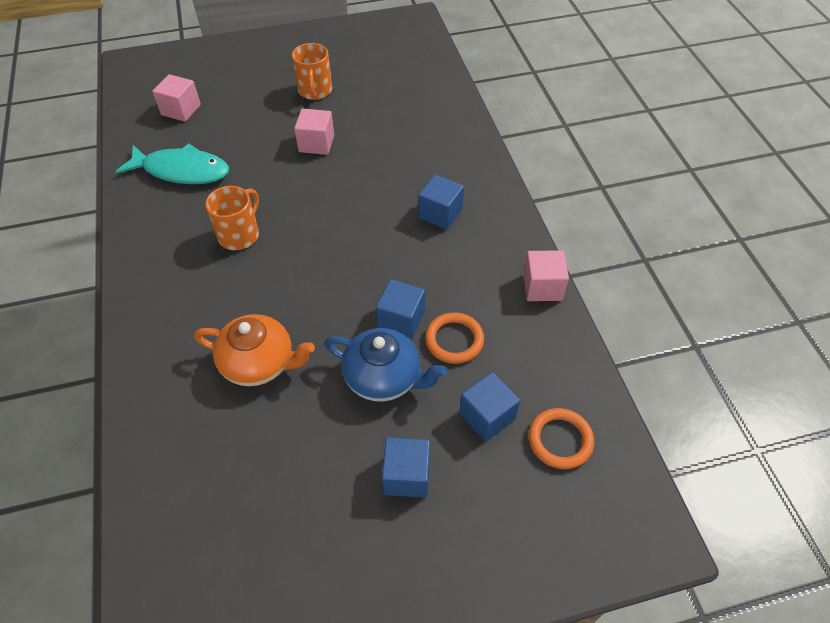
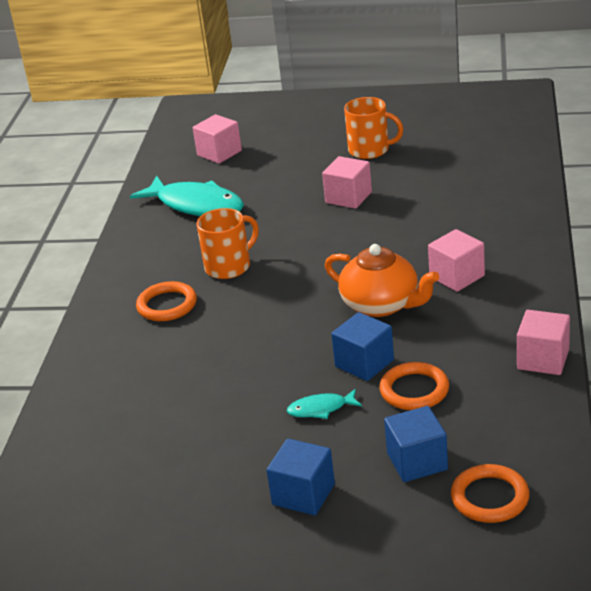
camera: 25 degrees right, 20 degrees down
(198, 288) = (167, 305): none -> orange ring
(259, 363) = (198, 375): orange teapot -> orange teapot (381, 304)
(315, 91) = (370, 150): orange mug -> orange mug turned 90 degrees counterclockwise
(384, 377) = (321, 409): blue teapot -> turquoise fish
(440, 213) = (457, 276): blue cube -> pink cube

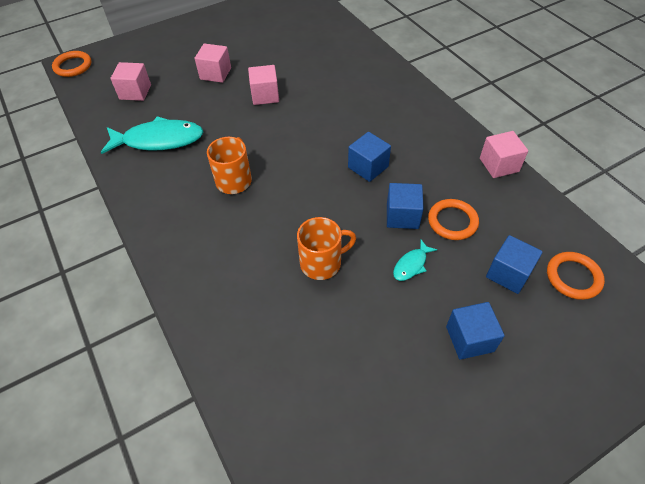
camera: 40 degrees left, 20 degrees up
(167, 305) = (218, 232): orange ring -> orange ring (73, 66)
(370, 150) = (244, 56): orange mug -> orange mug (322, 263)
(381, 304) = (368, 167): orange teapot -> blue cube
(457, 276) = (392, 128): pink cube -> pink cube (215, 73)

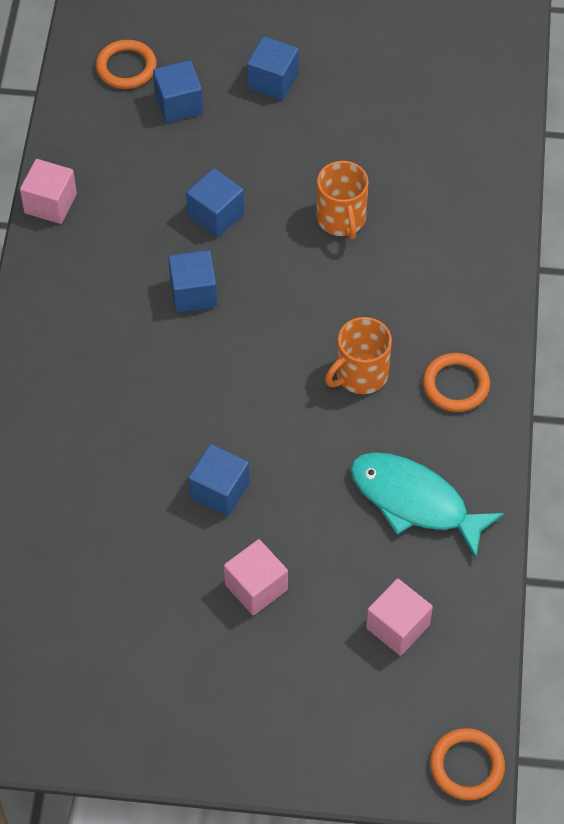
camera: 145 degrees left, 5 degrees up
(265, 95) = (219, 491): pink cube -> blue cube
(322, 263) = (341, 219): orange mug -> orange mug turned 120 degrees counterclockwise
(411, 265) = (258, 165): turquoise fish -> none
(452, 221) = (172, 178): orange ring -> orange ring (456, 385)

